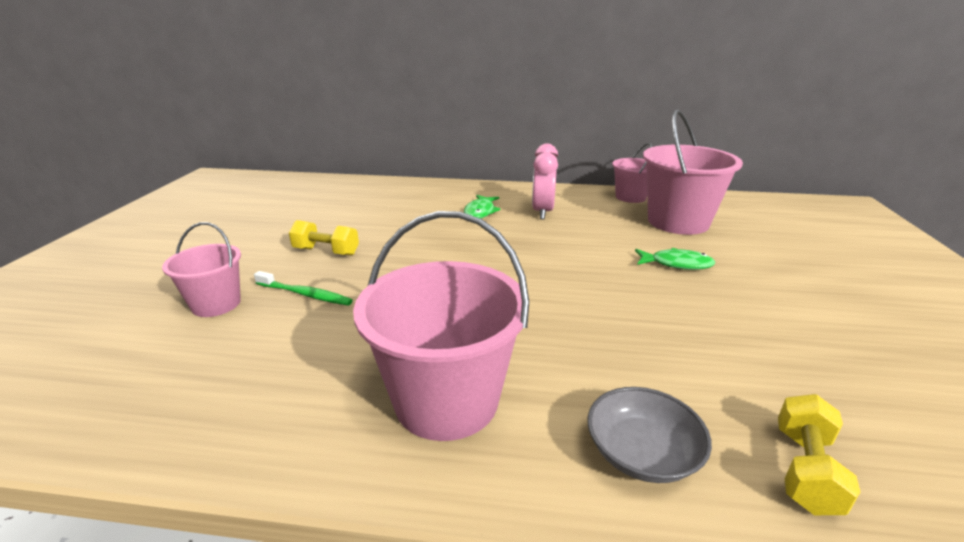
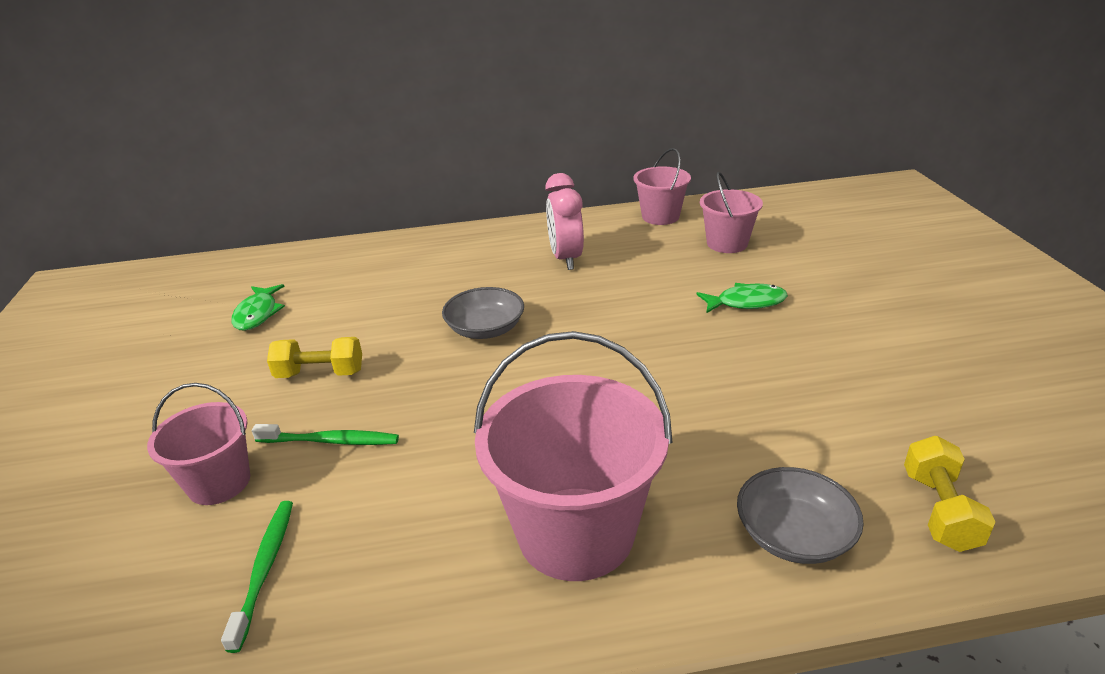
camera: 15 degrees left, 5 degrees up
(205, 367) = (265, 569): none -> green toothbrush
(457, 245) = (485, 329): none -> grey bowl
(480, 212) = (489, 273): green fish -> green fish (258, 314)
(678, 222) = (727, 243): pink bucket -> pink bucket, size x0.57

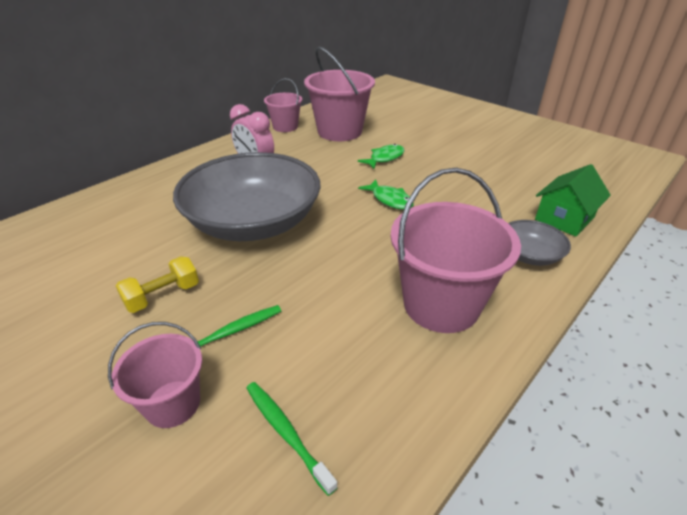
camera: 40 degrees left, 5 degrees up
(258, 314) = (46, 279): green fish -> green fish (390, 200)
(485, 329) = (253, 222): grey bowl -> grey bowl, size x2.28
(727, 243) = (339, 131): pink bucket -> pink bucket, size x1.76
(939, 510) = (564, 218): yellow dumbbell -> green house

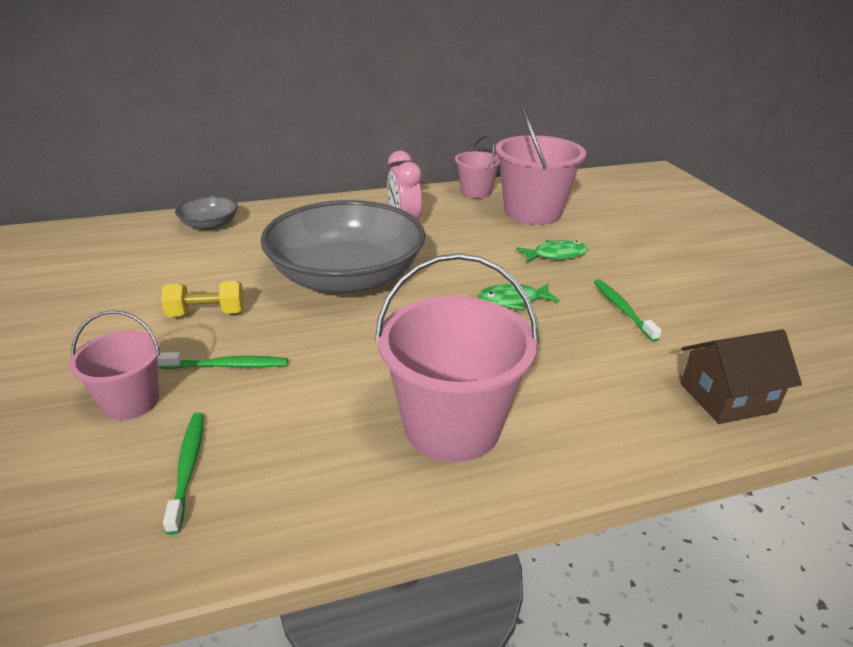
camera: 30 degrees right, 5 degrees down
(390, 200) = (512, 301): green fish -> green fish turned 90 degrees clockwise
(459, 183) = (622, 309): none -> green toothbrush
(529, 255) = (623, 419): grey bowl -> grey bowl (210, 225)
(564, 218) = (727, 397): green house -> brown house

